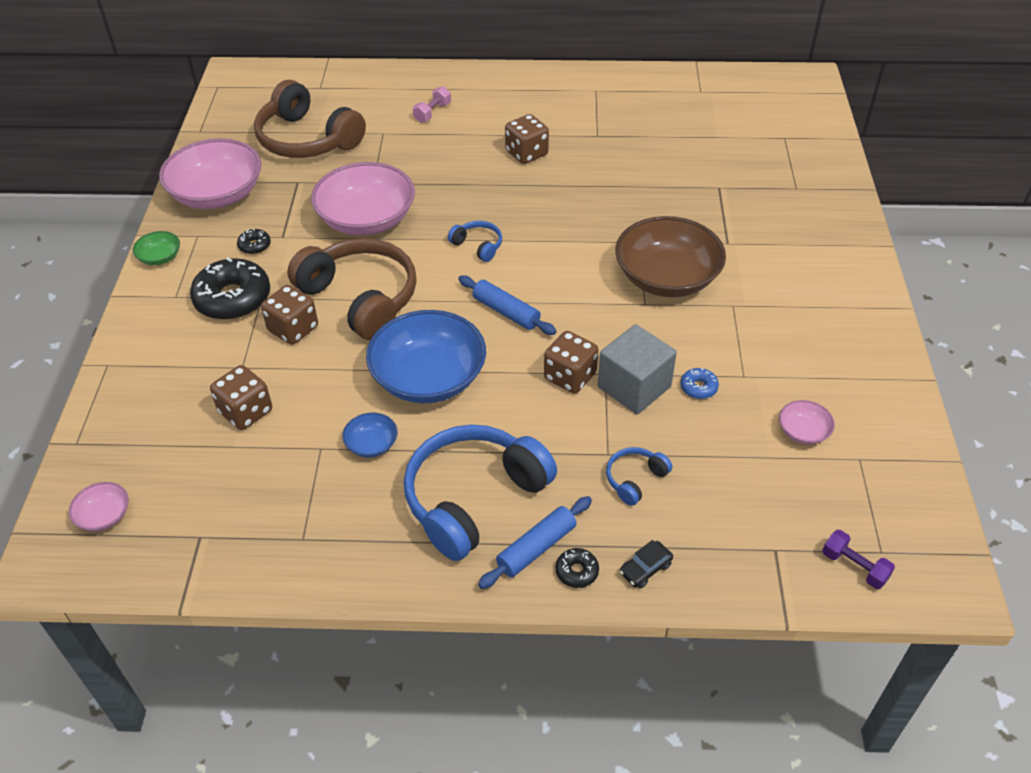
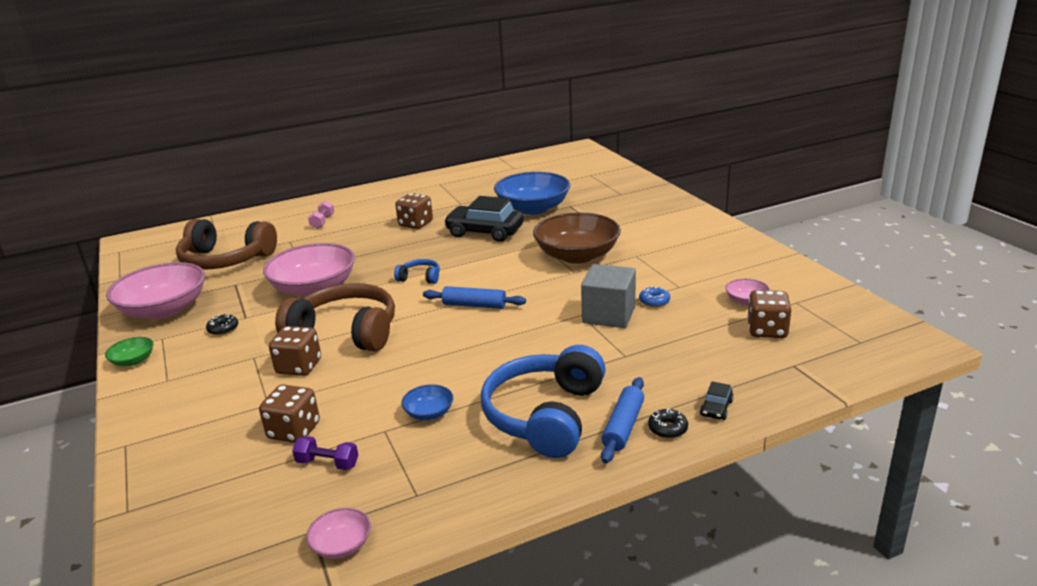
camera: 25 degrees left, 20 degrees down
(104, 516) = (196, 553): pink bowl -> pink bowl (341, 545)
(233, 298) = (226, 365): black donut -> none
(428, 378) = (444, 359): blue bowl -> blue bowl (533, 208)
(570, 376) = (556, 324): brown dice -> brown dice (767, 330)
(592, 197) = (485, 232): none -> black car
(635, 479) = (658, 362): blue headphones -> none
(854, 567) = (852, 355): purple dumbbell -> purple dumbbell (327, 463)

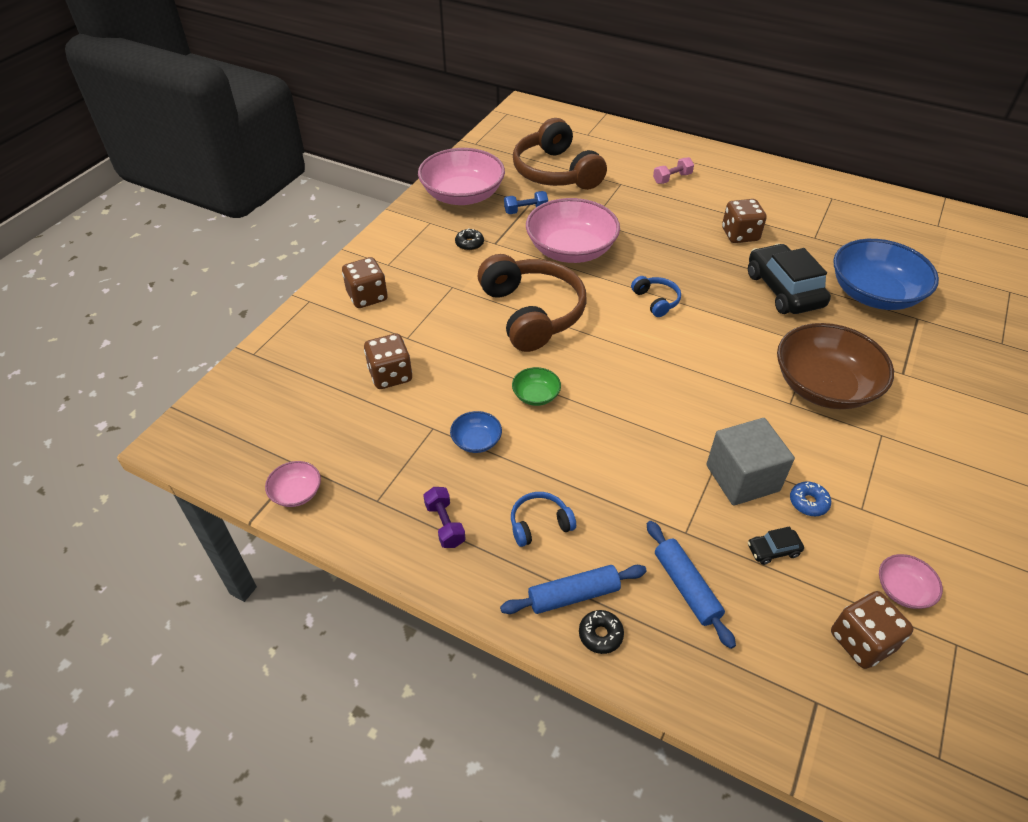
camera: 50 degrees right, 20 degrees up
(133, 361) = (393, 231): green bowl -> green bowl (536, 395)
(238, 289) = (526, 210): none -> blue dumbbell
(299, 367) = (464, 320): brown dice -> brown dice (367, 296)
(327, 463) = (371, 421): purple dumbbell -> purple dumbbell (445, 524)
(474, 305) = (653, 366): blue rolling pin -> blue rolling pin (686, 587)
(545, 415) = (539, 524): blue headphones -> blue headphones, size x0.44
(716, 408) = (669, 661): black car -> black car (773, 550)

